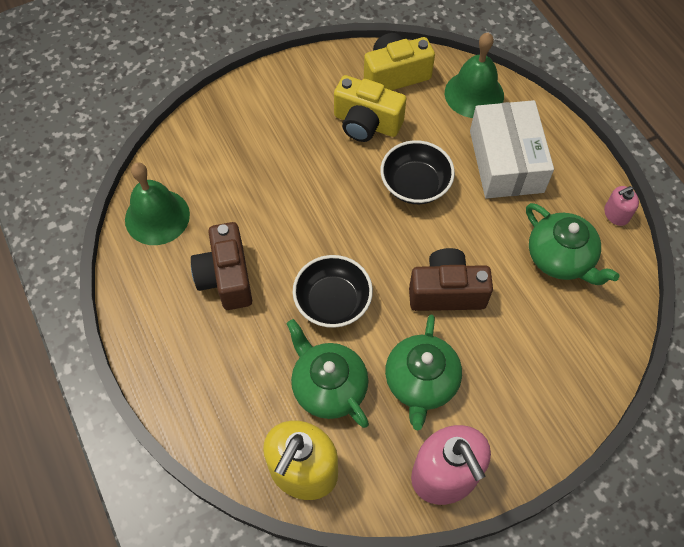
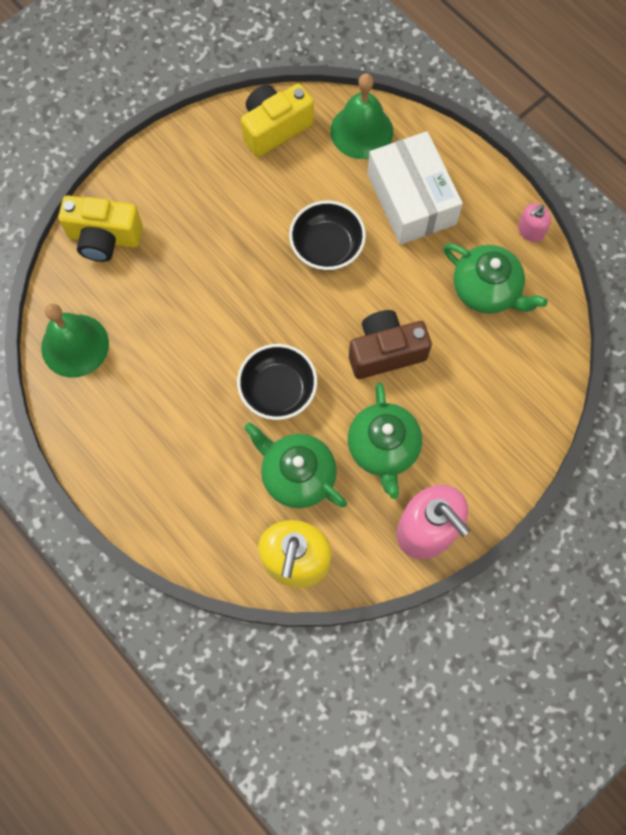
camera: 15 degrees left, 10 degrees up
(226, 277) = (165, 392): brown camera -> none
(366, 123) = (259, 191): yellow camera -> yellow camera (104, 238)

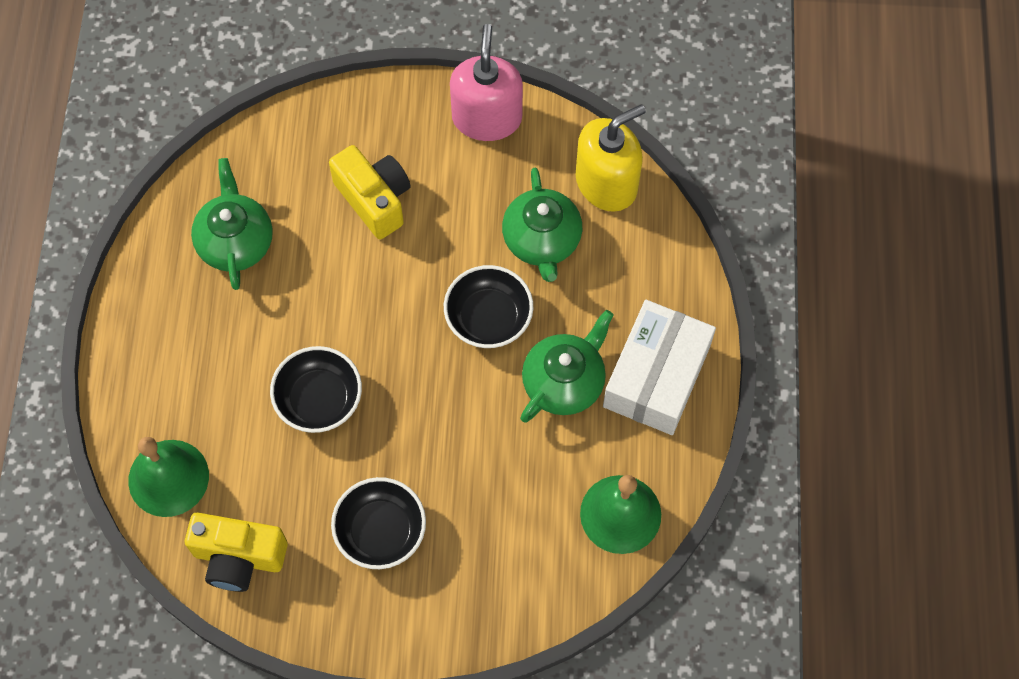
camera: 135 degrees left, 5 degrees down
(104, 238) = (501, 595): yellow camera -> yellow camera (374, 199)
(210, 210) = (380, 531): none -> black bowl
(383, 448) = (455, 200): green teapot -> green teapot (564, 382)
(385, 352) = (371, 268): brown camera -> none
(411, 199) = (202, 373): white box -> white box (656, 376)
(530, 230) = (142, 254): pink soap dispenser -> none

